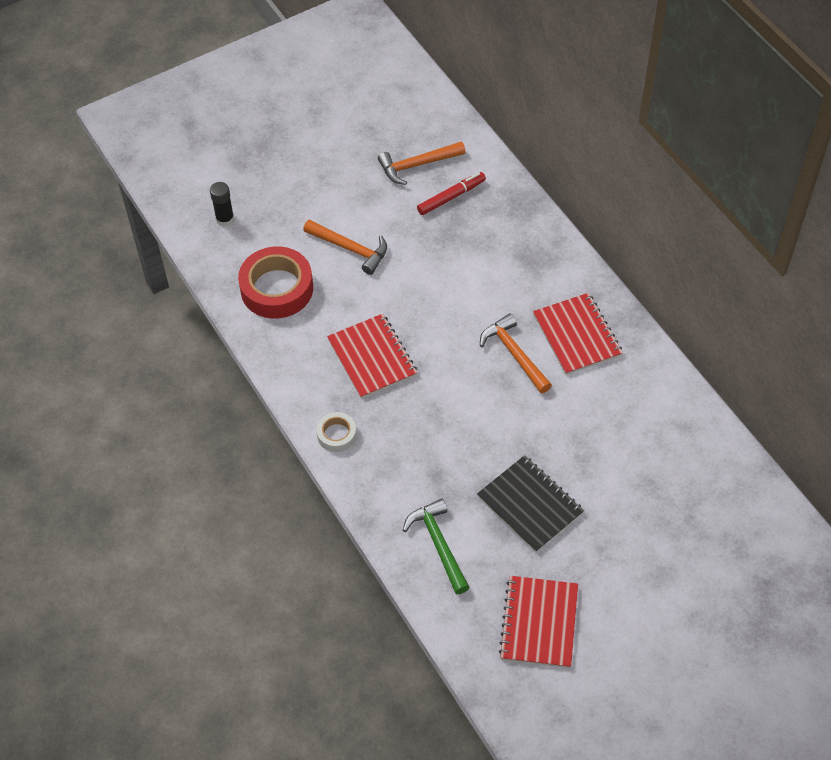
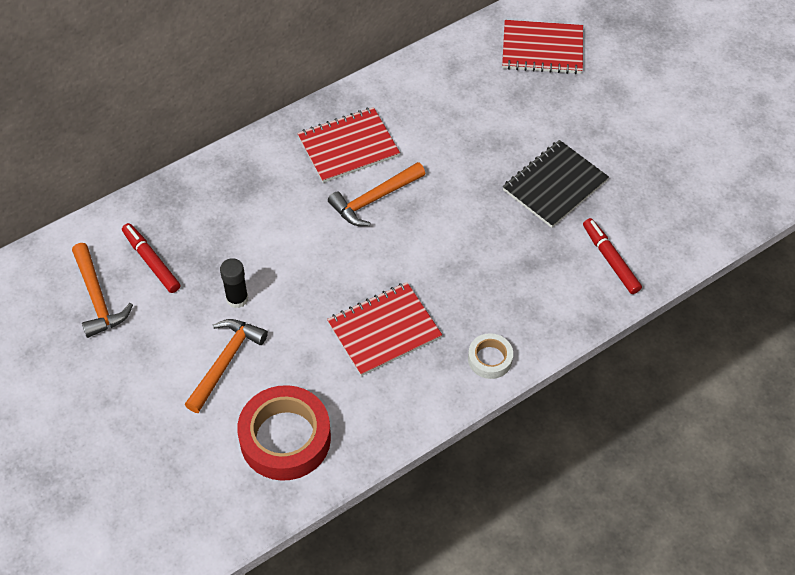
camera: 95 degrees left, 0 degrees up
(225, 219) = (169, 511): black glue stick -> black glue stick (237, 298)
(438, 544) = (610, 259): green hammer -> red marker
(539, 623) = (679, 178): red notebook -> red notebook (542, 49)

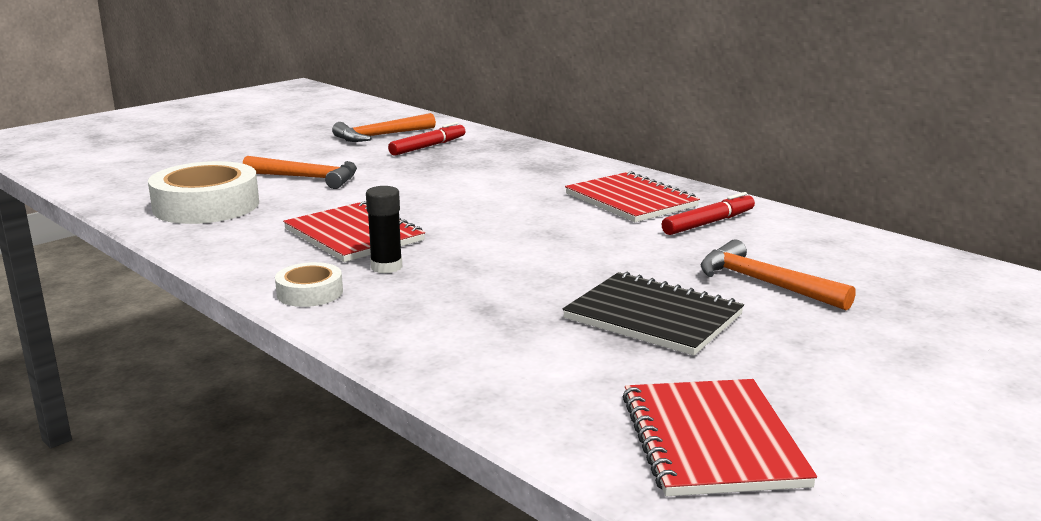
camera: 80 degrees right, 35 degrees down
(237, 298) = (389, 176): black glue stick -> black glue stick (386, 267)
(285, 438) = (206, 206): red tape -> white tape
(374, 199) = (555, 217): orange hammer -> orange hammer (764, 283)
(542, 49) = (936, 292): red notebook -> red notebook (712, 440)
(610, 259) = (519, 368): red marker -> red marker (708, 223)

